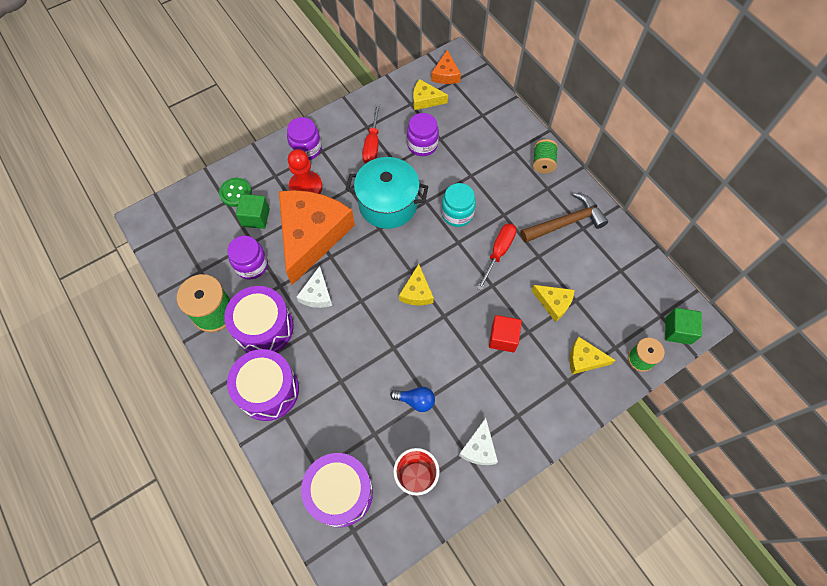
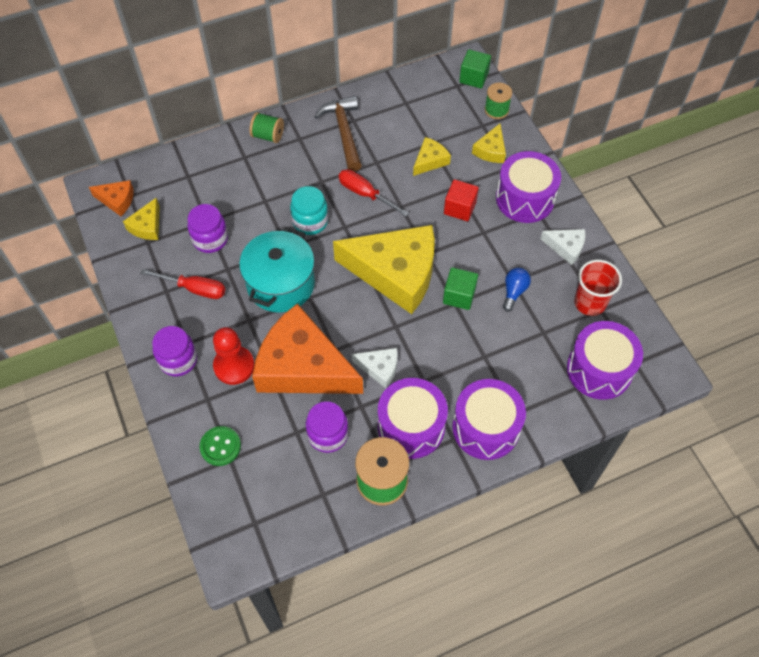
camera: 80 degrees left, 5 degrees down
(256, 217) = (262, 425): green cube -> green cube (459, 296)
(416, 292) = (396, 273): yellow cheese -> yellow cheese, size x2.31
(531, 400) = (525, 198): none -> purple drum

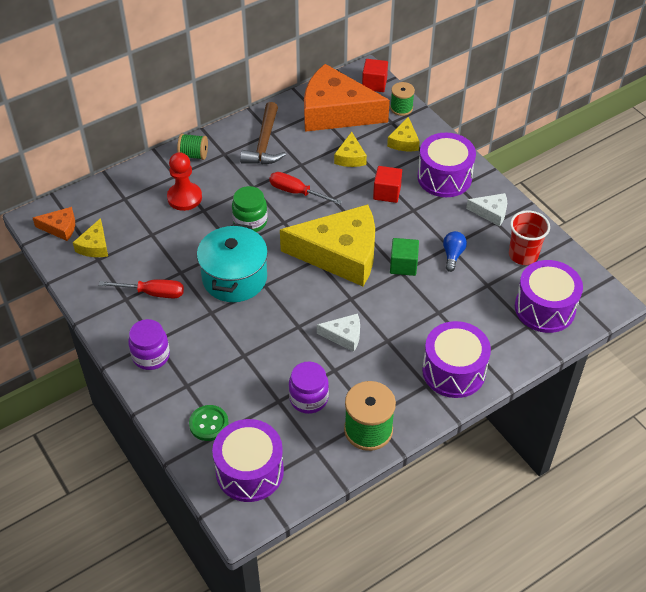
camera: 10 degrees left, 10 degrees down
(210, 239) = (158, 249): purple jar -> none
(234, 366) = (206, 353): red pawn -> red pawn (184, 198)
(302, 366) = (271, 344): orange cheese -> orange cheese (336, 112)
(310, 221) = (250, 222): turquoise jar -> green jar
(344, 132) = (264, 143): brown hammer -> brown hammer turned 150 degrees counterclockwise
(411, 427) = (385, 380): purple drum -> purple drum (249, 471)
(430, 161) = (350, 157): yellow cheese -> yellow cheese turned 150 degrees clockwise
(474, 77) = (374, 84): green cube -> red cube

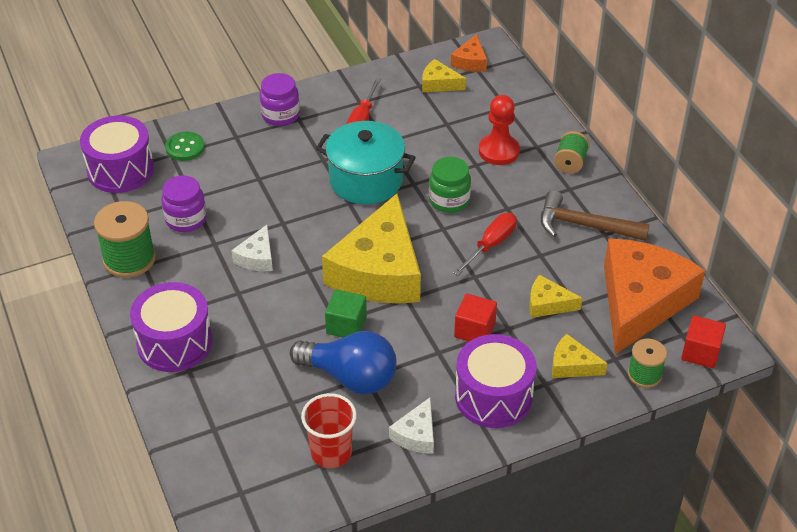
camera: 100 degrees right, 5 degrees down
(452, 255) = (350, 377): blue light bulb -> blue light bulb, size x2.01
(544, 308) = (235, 453): purple drum -> none

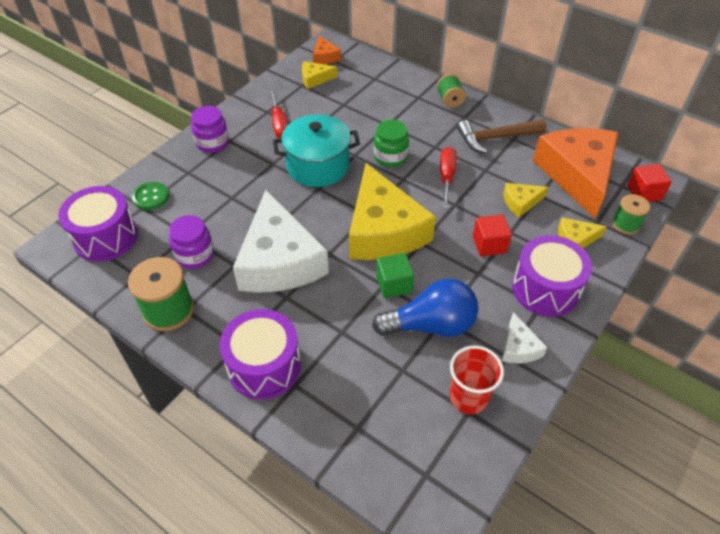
camera: 30 degrees left, 5 degrees up
(257, 257) = (279, 261): white cheese -> white cheese, size x2.31
(499, 151) = (395, 110): red pawn -> none

